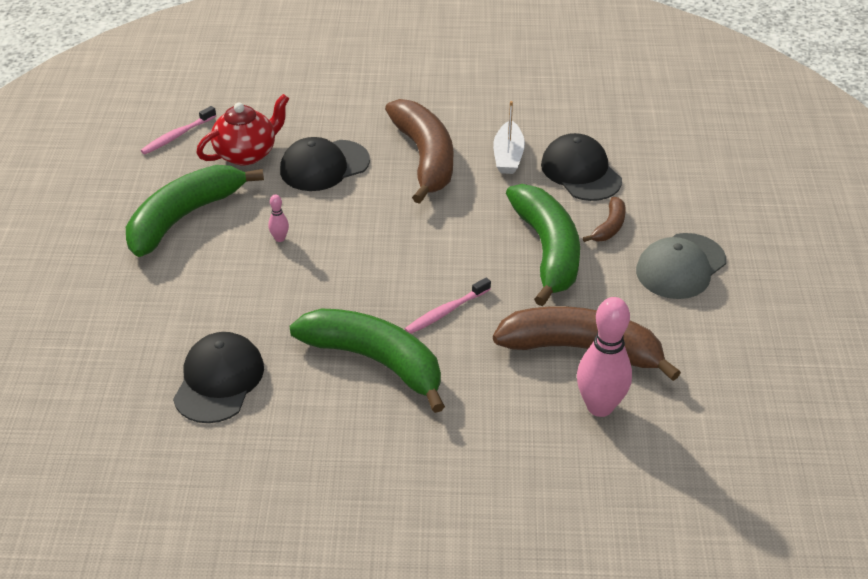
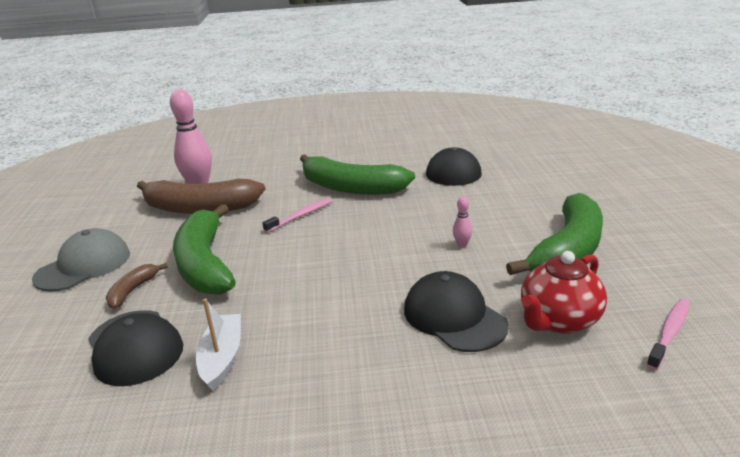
camera: 175 degrees right, 15 degrees down
(324, 166) = (454, 317): black cap -> black cap turned 90 degrees counterclockwise
(425, 158) = (331, 342): brown banana -> none

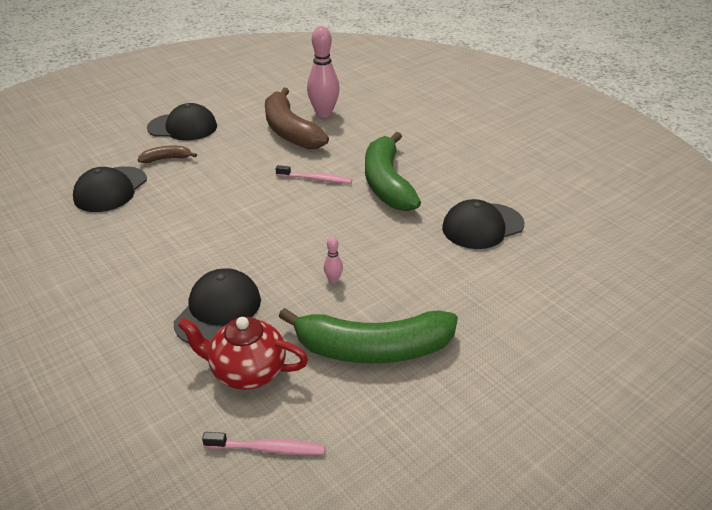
camera: 55 degrees right, 10 degrees up
(83, 266) = (183, 127): grey cap -> black cap
(205, 264) = (216, 169): green banana -> none
(222, 357) = (116, 226): white boat -> none

